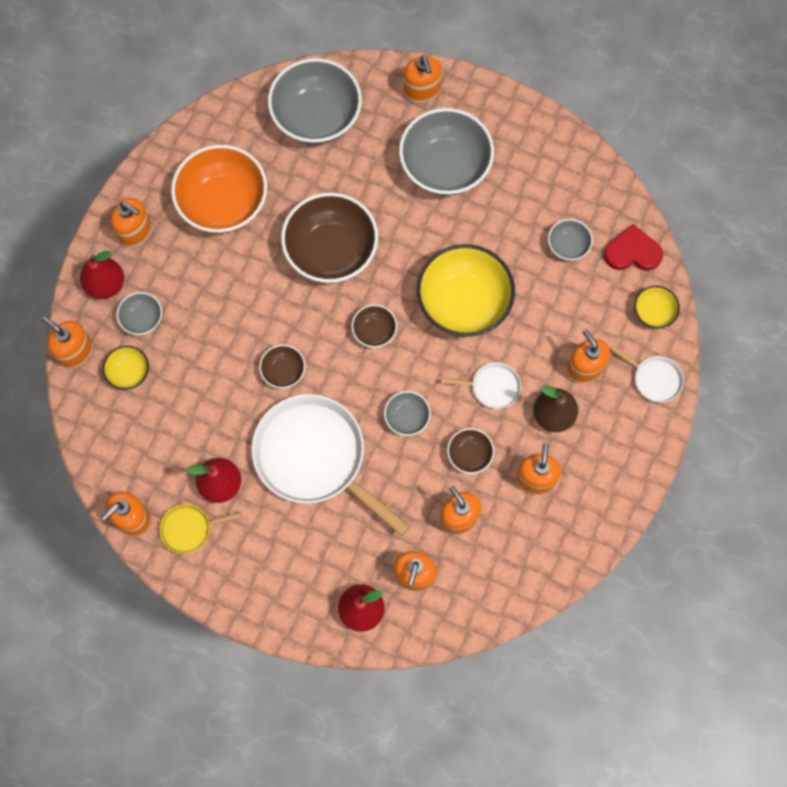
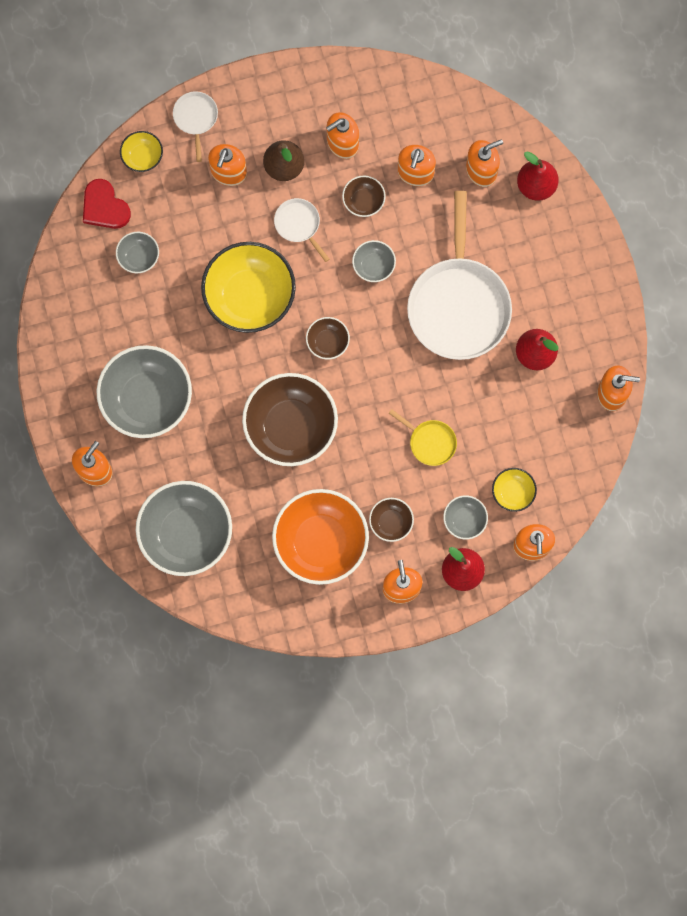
camera: 130 degrees left, 5 degrees up
(189, 529) = (584, 348): yellow pan -> yellow pan (430, 442)
(283, 371) = (414, 381): brown bowl -> brown bowl (391, 522)

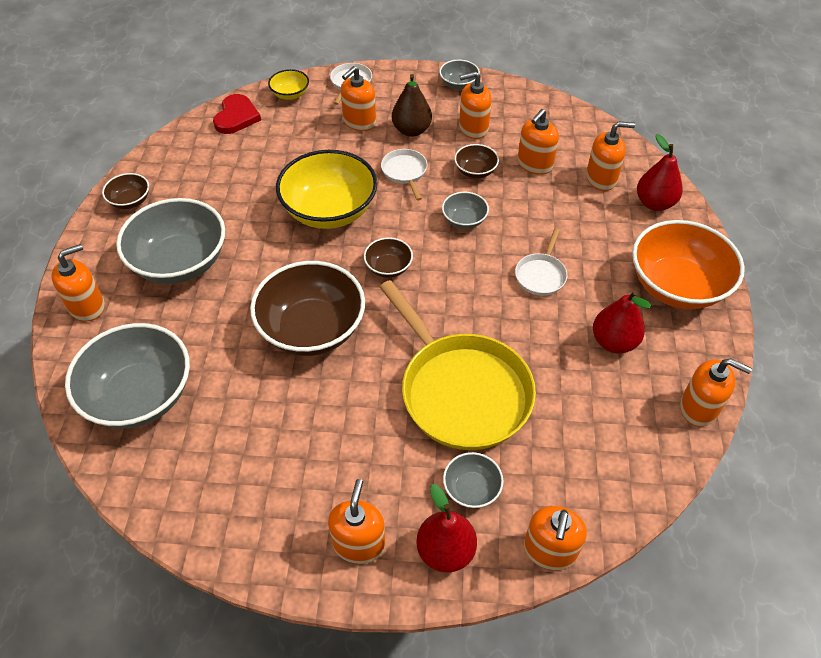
camera: 20 degrees right, 25 degrees down
(104, 207) = (236, 117): red heart -> red heart turned 150 degrees counterclockwise
(138, 257) = (244, 156): grey bowl -> grey bowl (458, 84)
(320, 542) = (285, 455): orange bowl -> orange bowl (676, 286)
(391, 522) = (379, 461): brown bowl -> brown bowl (130, 201)
(430, 442) = (461, 391): yellow pan -> yellow pan, size x2.26
(458, 305) = (541, 275): white pan -> white pan, size x0.44
(513, 492) = (544, 477): yellow bowl -> none

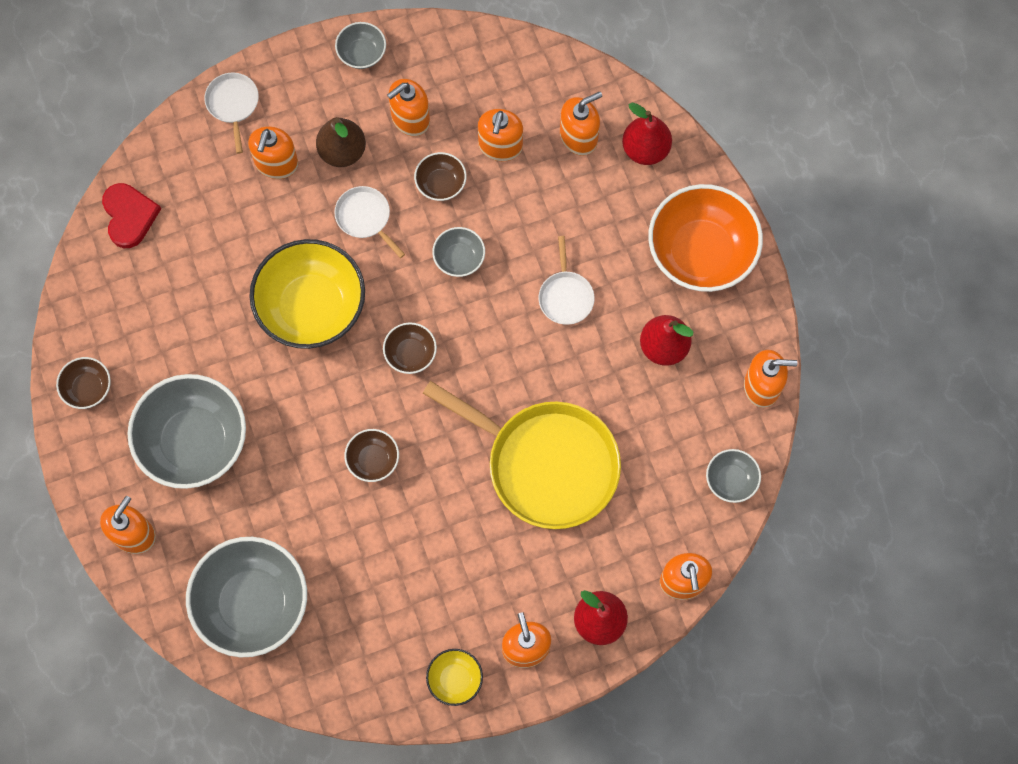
camera: 25 degrees left, 20 degrees up
(290, 94) = (172, 153): yellow bowl -> yellow bowl (455, 679)
(312, 329) = (373, 460): brown bowl -> brown bowl, size x0.47
(471, 489) = (596, 556): grey bowl -> grey bowl (731, 480)

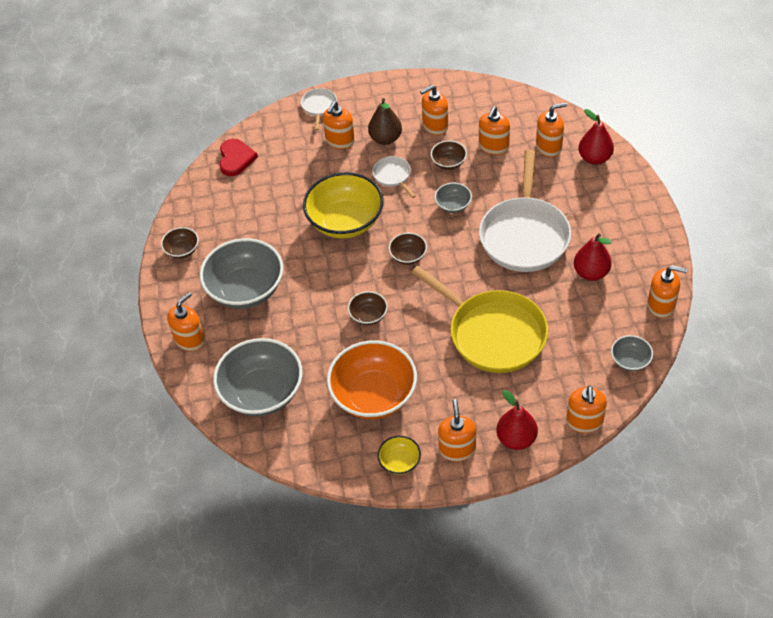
camera: 15 degrees right, 20 degrees down
(362, 53) = (410, 88): grey bowl -> none
(565, 296) = (524, 235): white pan -> white pan, size x2.26
(701, 252) = (626, 220): orange bowl -> orange bowl (374, 395)

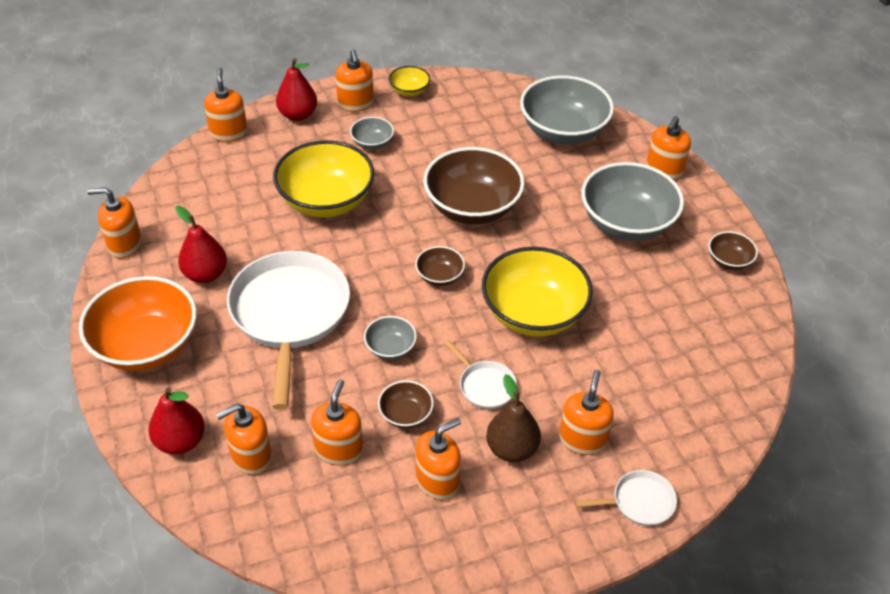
camera: 165 degrees right, 5 degrees down
(236, 159) = (728, 394): red heart -> none
(319, 107) = (639, 502): white pan -> white pan turned 90 degrees counterclockwise
(368, 315) = (472, 207): brown bowl -> brown bowl, size x2.14
(374, 395) = (447, 137): orange bowl -> orange bowl (146, 345)
(492, 333) = (326, 201): yellow pan -> yellow bowl
(630, 361) = (172, 187): grey bowl -> grey bowl (372, 143)

